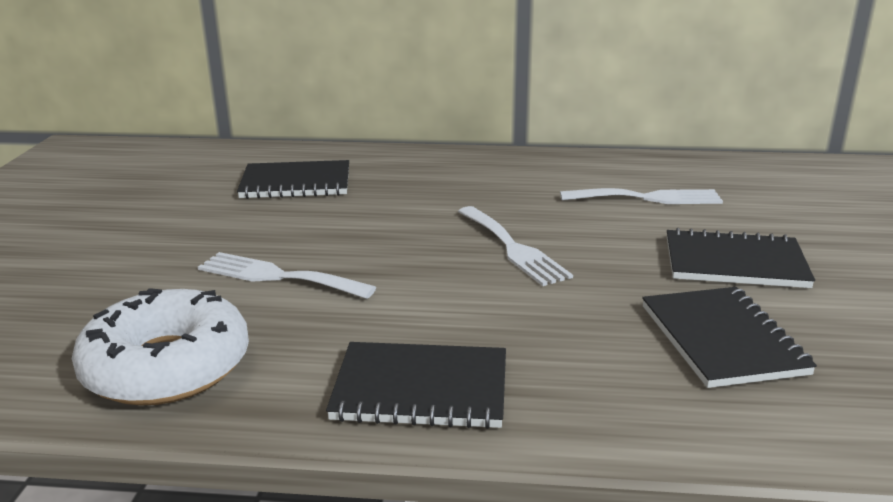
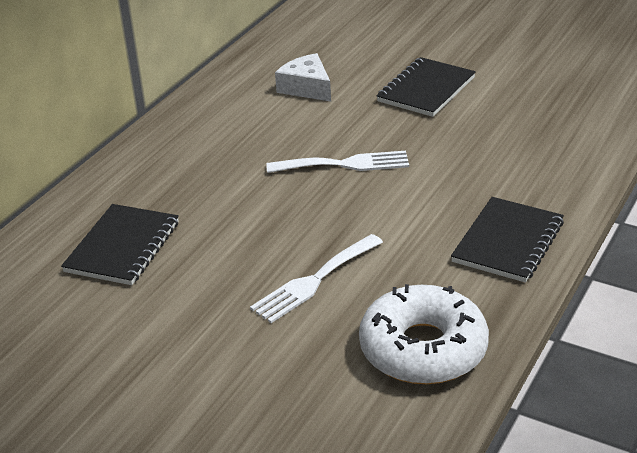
camera: 65 degrees left, 10 degrees up
(648, 198) = (306, 88): white fork -> white cheese
(722, 339) = (510, 125): black notebook -> none

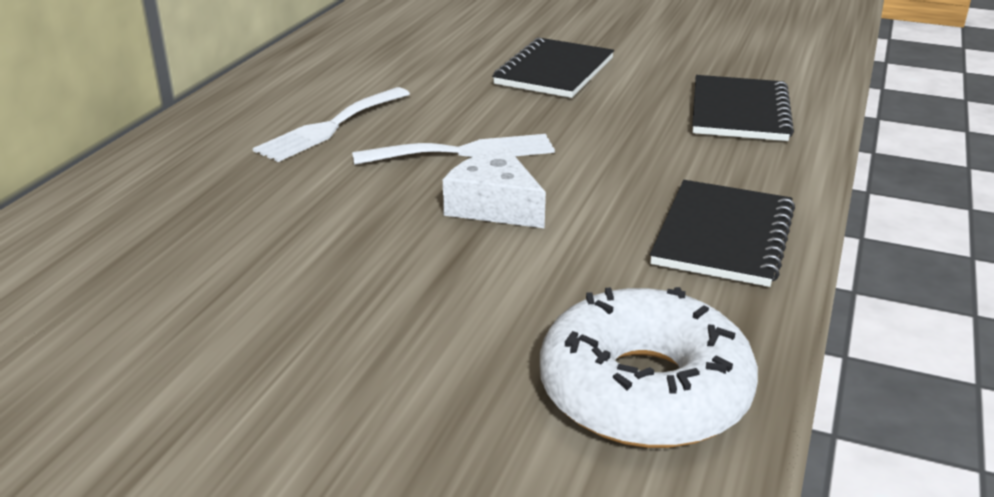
camera: 10 degrees left, 5 degrees down
(123, 247) = (134, 266): black notebook -> black notebook (739, 112)
(306, 88) = (396, 73): white cheese -> white cheese (494, 206)
(314, 281) = (446, 300): white fork -> white fork (330, 127)

